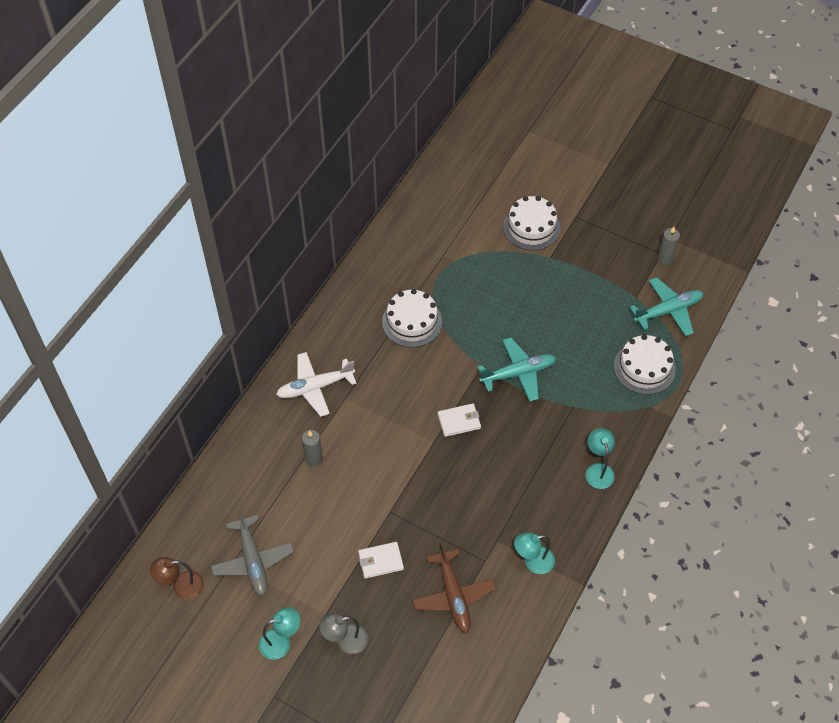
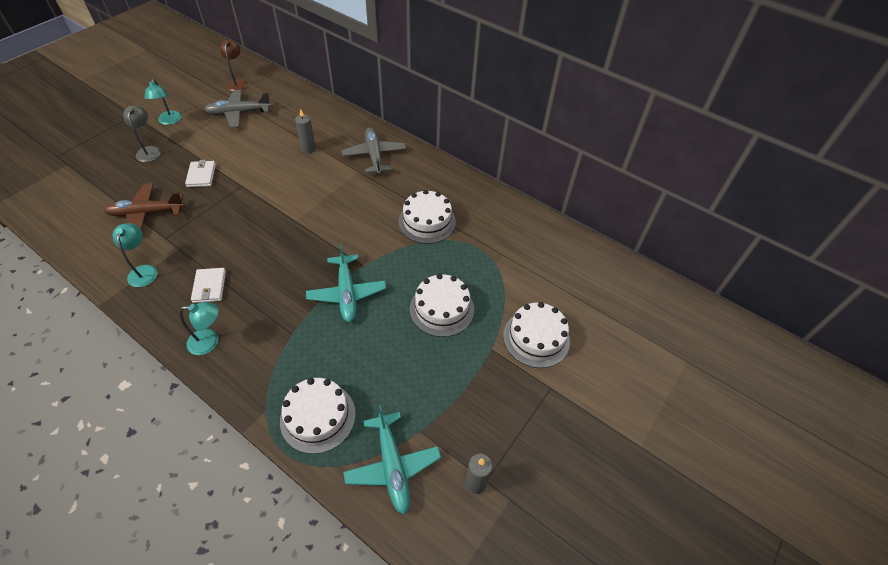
camera: 95 degrees right, 5 degrees down
(315, 387) = (374, 155): white plane -> grey plane
(459, 421) = (309, 240): white wallet -> white wallet (209, 287)
(518, 296) = (442, 309): none -> white cake

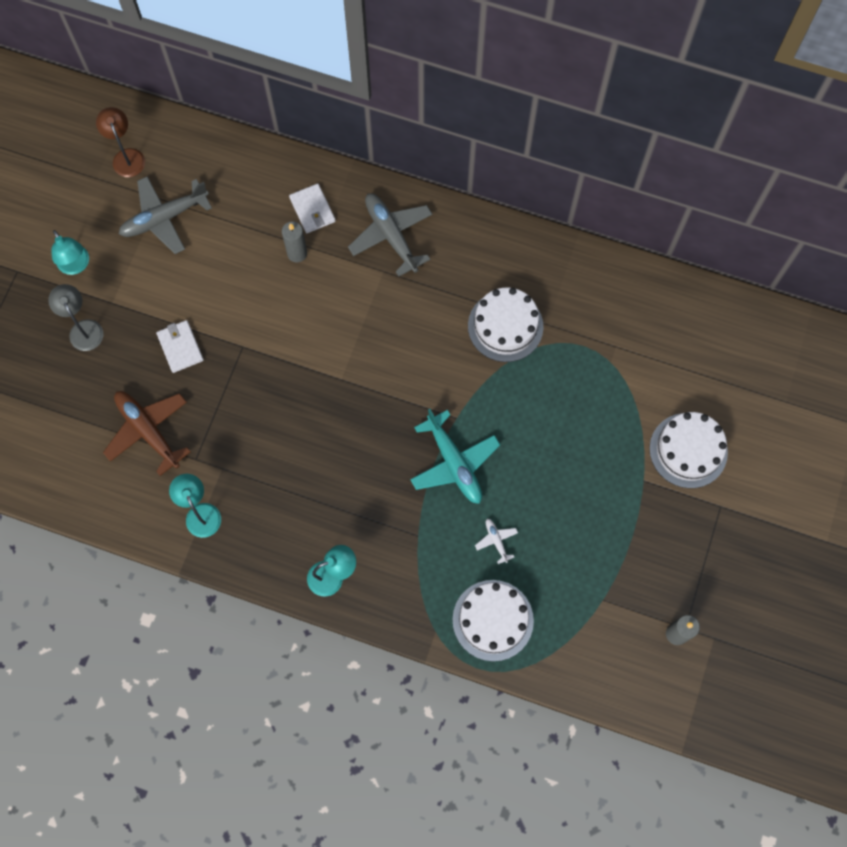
camera: 15 degrees left, 20 degrees up
(146, 213) = (148, 431): brown plane -> brown plane turned 75 degrees clockwise
(209, 287) = (291, 508): white wallet -> white wallet (312, 210)
(352, 356) = (496, 541): none -> white plane
(392, 466) = (590, 645): turquoise plane -> none
(442, 309) = (571, 447): white cake -> none

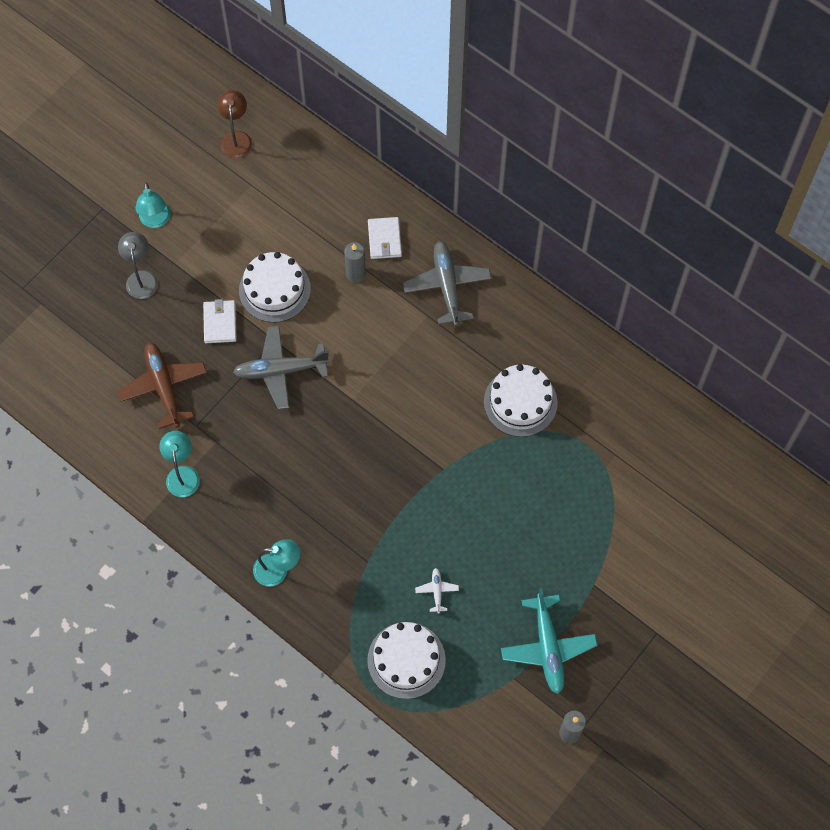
camera: 20 degrees right, 5 degrees down
(164, 218) = (249, 204): grey plane -> grey plane (281, 370)
(454, 463) = (425, 509): turquoise plane -> turquoise plane (548, 647)
(688, 450) = (646, 572): white cake -> white cake (274, 290)

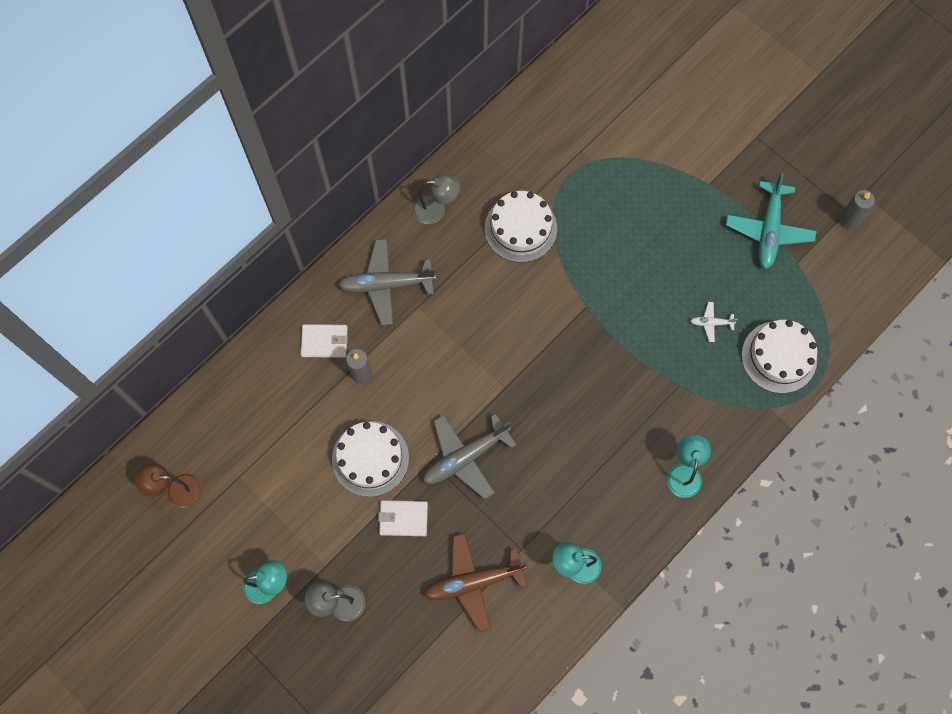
camera: 85 degrees left, 5 degrees up
(281, 370) = (465, 457): grey plane -> grey plane turned 60 degrees clockwise
(531, 323) = (436, 209): none -> grey lamp
(548, 647) = (768, 230): turquoise plane -> turquoise plane turned 105 degrees clockwise

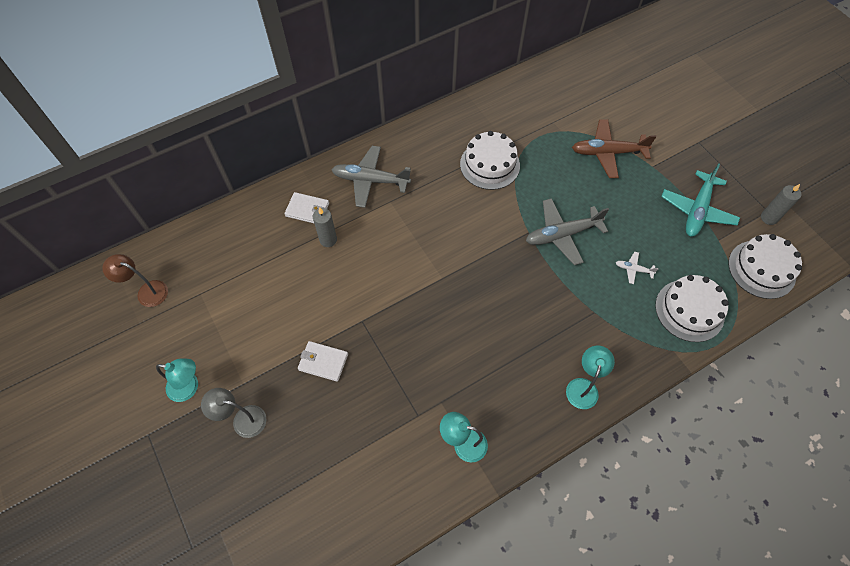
camera: 15 degrees right, 10 degrees down
(370, 458) = (312, 306): white cake -> white cake (761, 269)
(436, 209) = (427, 138): grey lamp -> none
(465, 457) = (392, 325): grey plane -> grey plane (562, 234)
(473, 582) = (366, 433): brown plane -> brown plane (607, 153)

